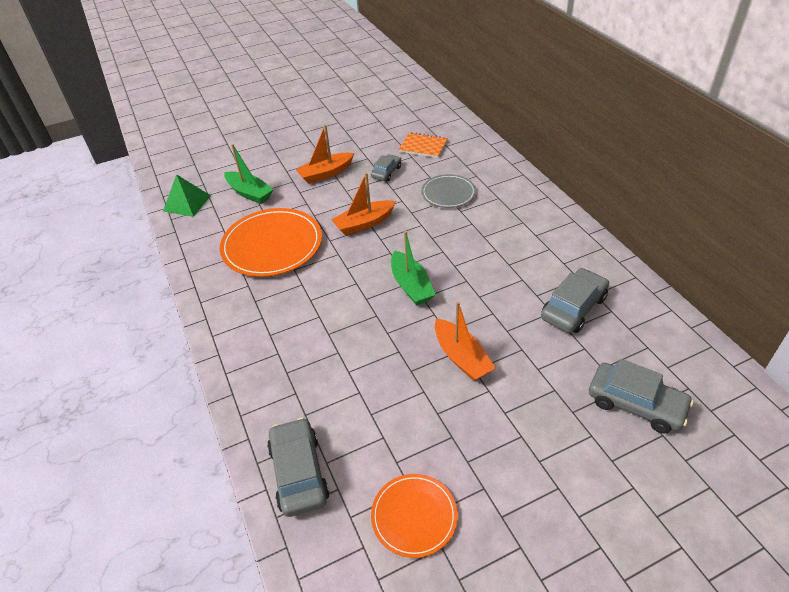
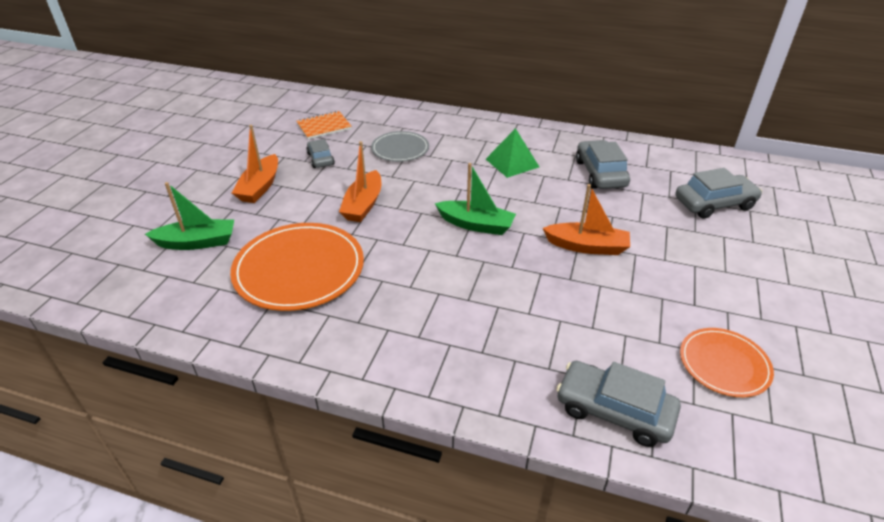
camera: 50 degrees left, 5 degrees down
(187, 203) = (126, 291): green pyramid -> green pyramid (512, 163)

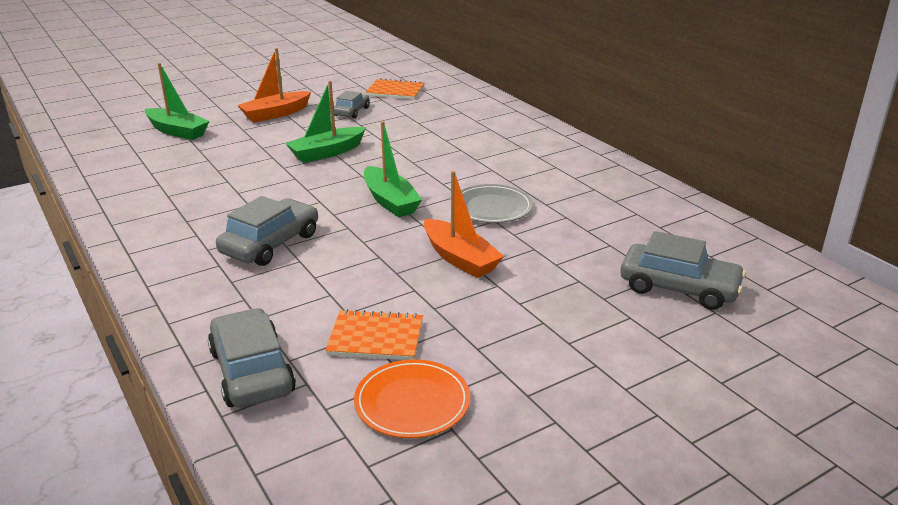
camera: 40 degrees right, 10 degrees down
(299, 269) = (208, 173): orange plate -> none
(363, 205) = (327, 152): orange boat -> green boat
(400, 149) = (429, 126): grey plate -> grey plate (491, 207)
(512, 163) = (513, 171): green pyramid -> none
(600, 173) = (591, 212): grey car -> grey car (270, 244)
(637, 334) = (376, 338): none -> orange notebook

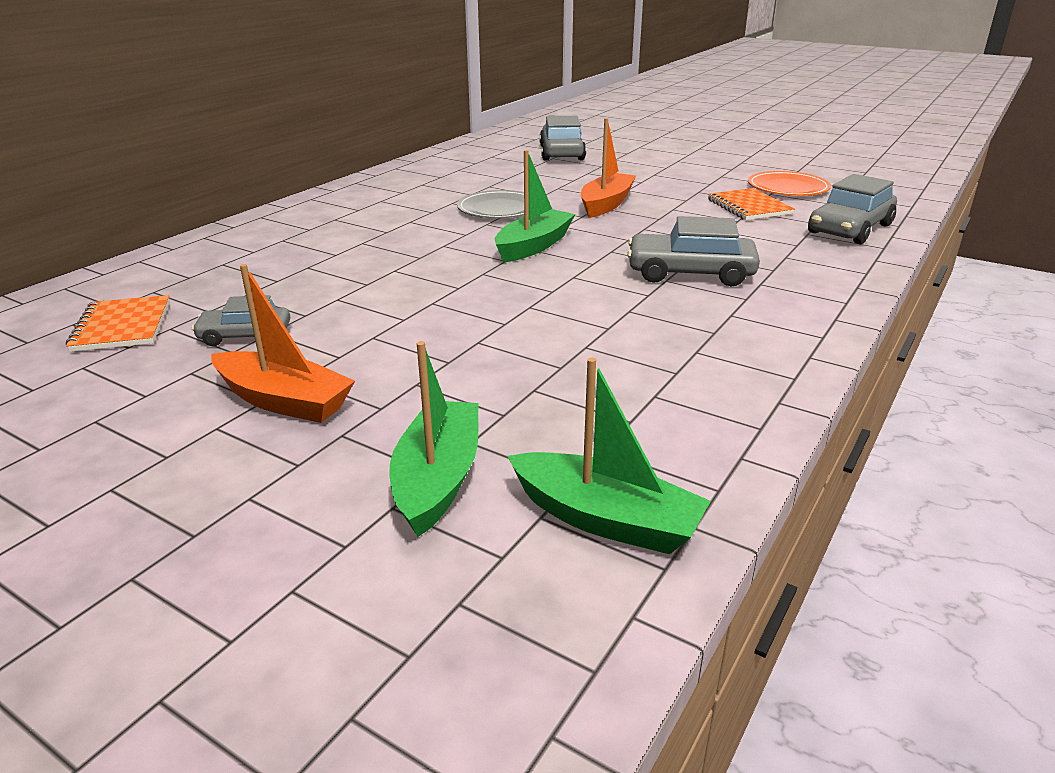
camera: 115 degrees left, 0 degrees up
(327, 152) = (430, 309): green boat -> green boat (605, 519)

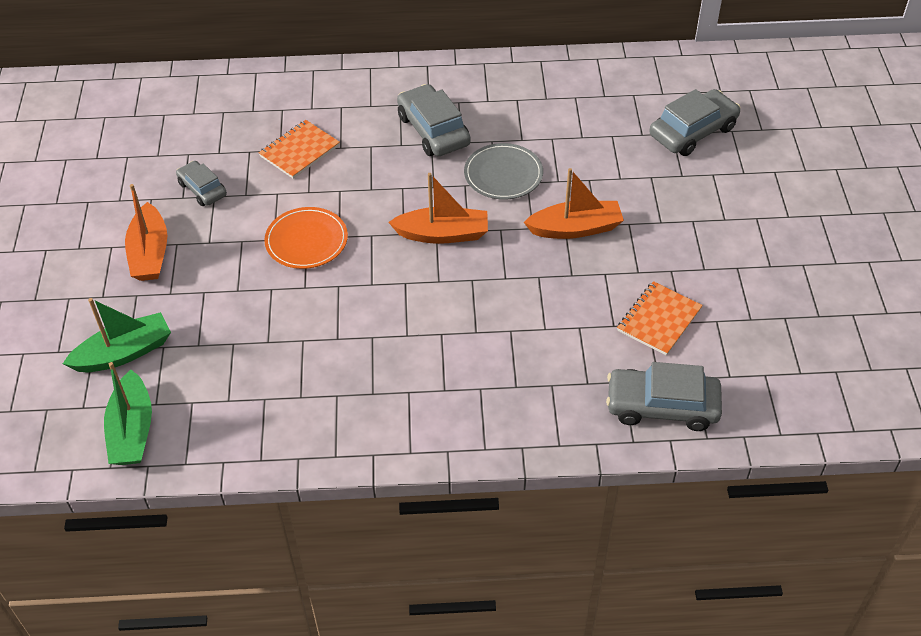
camera: 55 degrees right, 20 degrees up
(122, 326) = (175, 135): orange notebook -> orange notebook (299, 151)
(533, 246) = (442, 234): green boat -> orange boat
(690, 273) = (465, 342): grey car -> grey car (433, 130)
(788, 188) = (747, 327): orange plate -> orange plate (306, 240)

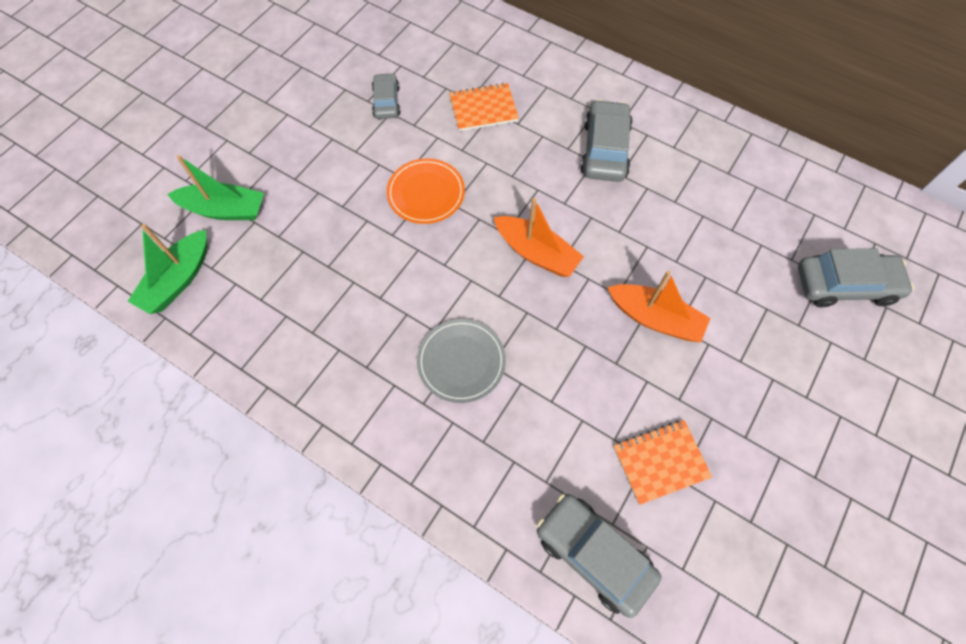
camera: 35 degrees right, 15 degrees up
(150, 253) = (308, 135): orange boat -> none
(503, 174) = (632, 226): grey plate -> grey plate (461, 361)

